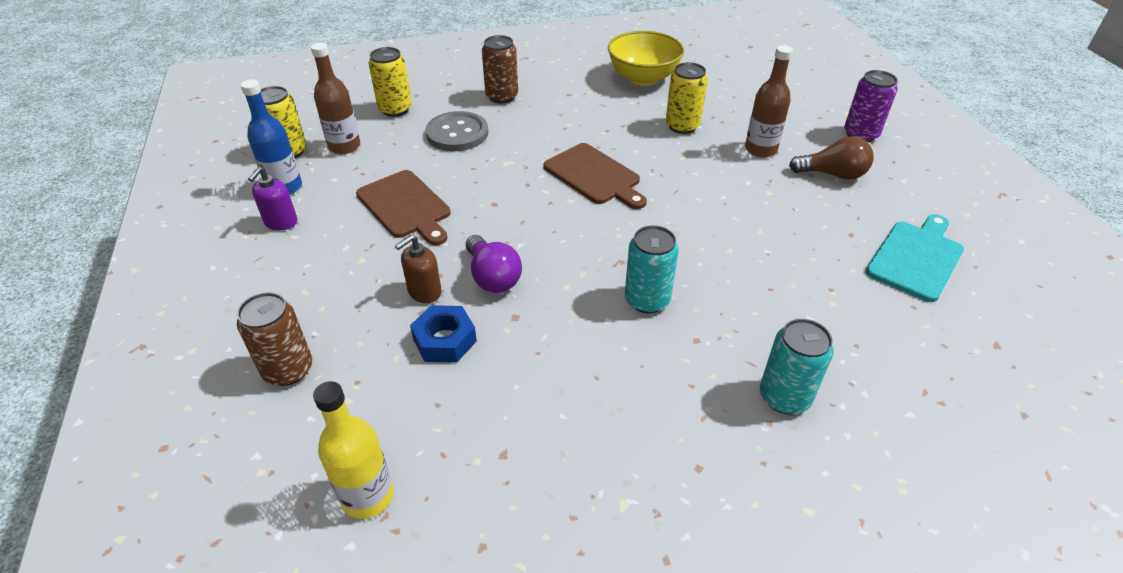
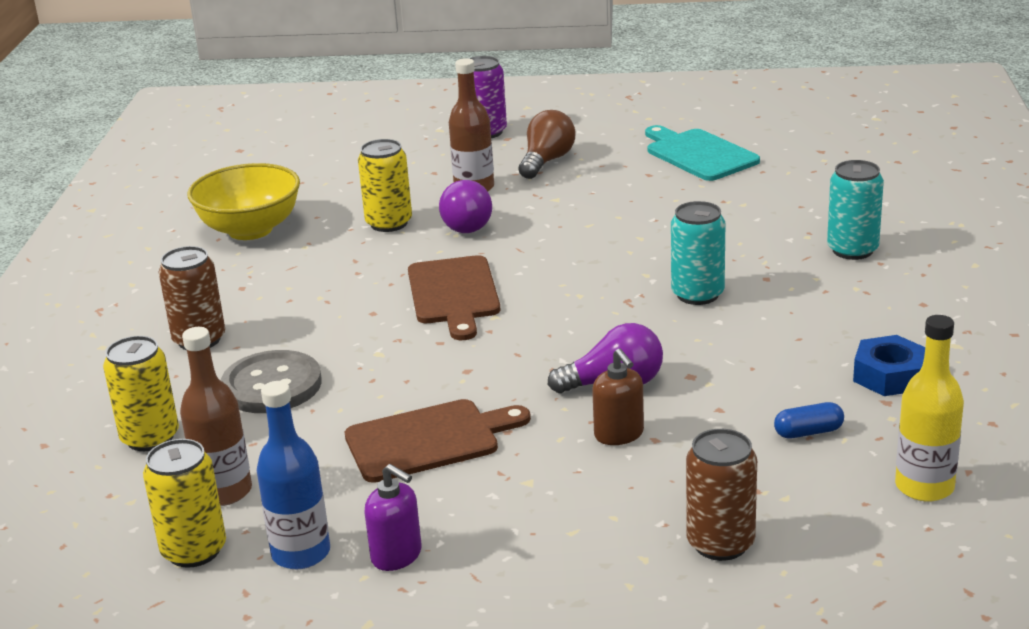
camera: 70 degrees left, 15 degrees down
(443, 403) = (808, 432): none -> blue capsule
(444, 340) = (711, 425): blue nut -> blue nut (889, 376)
(594, 176) = (454, 294): brown cutting board -> brown cutting board turned 105 degrees clockwise
(701, 158) = (465, 224): none -> purple light bulb

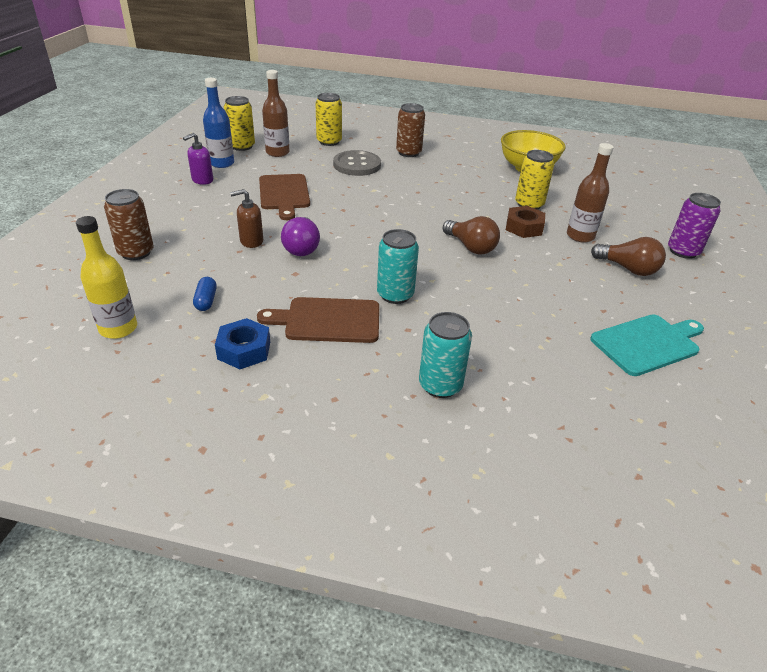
camera: 95 degrees right, 10 degrees up
(454, 294) = (430, 214): brown cutting board -> brown cutting board (328, 320)
(465, 224) = (524, 227): purple light bulb -> brown nut
(542, 256) = (471, 247): none -> brown light bulb

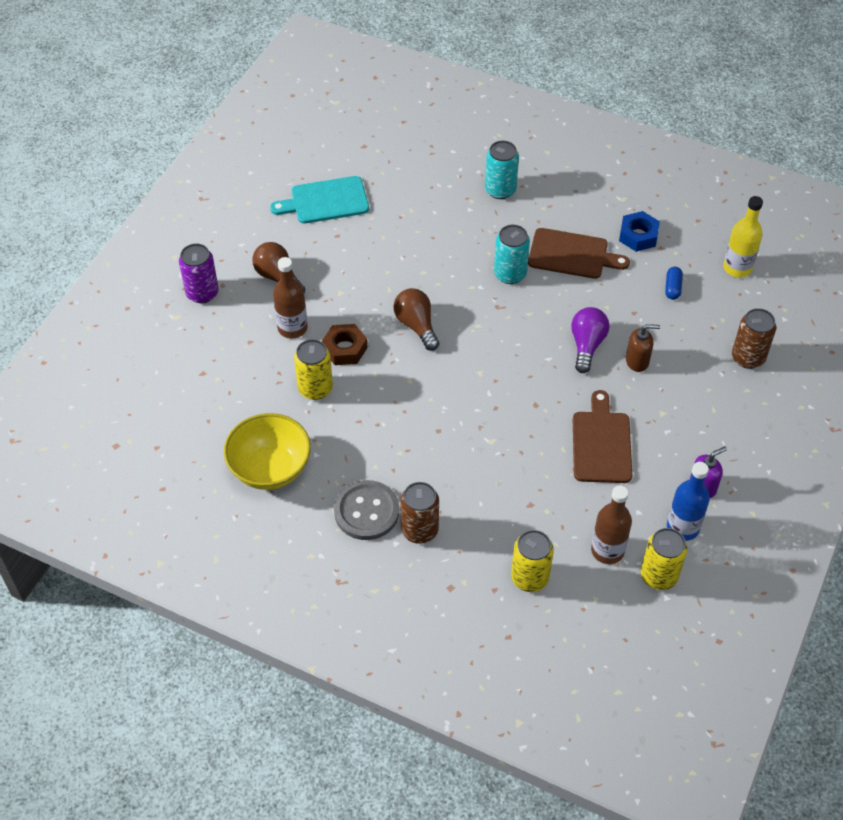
camera: 165 degrees left, 15 degrees up
(357, 165) = (501, 503): grey button -> grey button (366, 511)

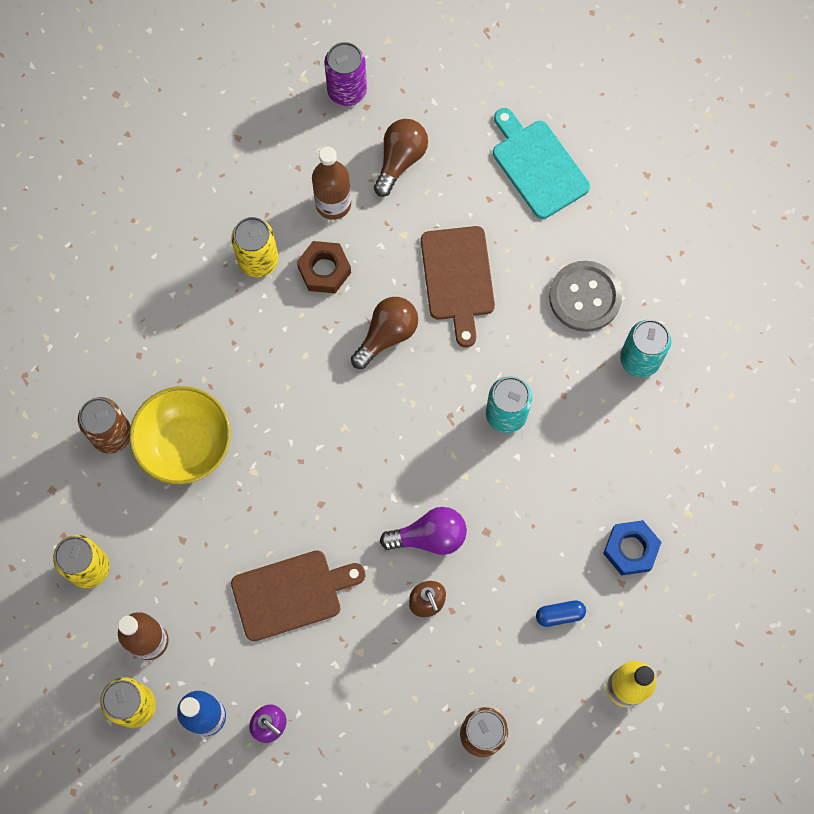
camera: 70 degrees right, 20 degrees up
(270, 469) = (138, 255): yellow bowl -> yellow bowl (186, 445)
(366, 511) = (117, 372): grey button -> grey button (585, 297)
(572, 254) = (567, 477): brown cutting board -> brown cutting board (458, 278)

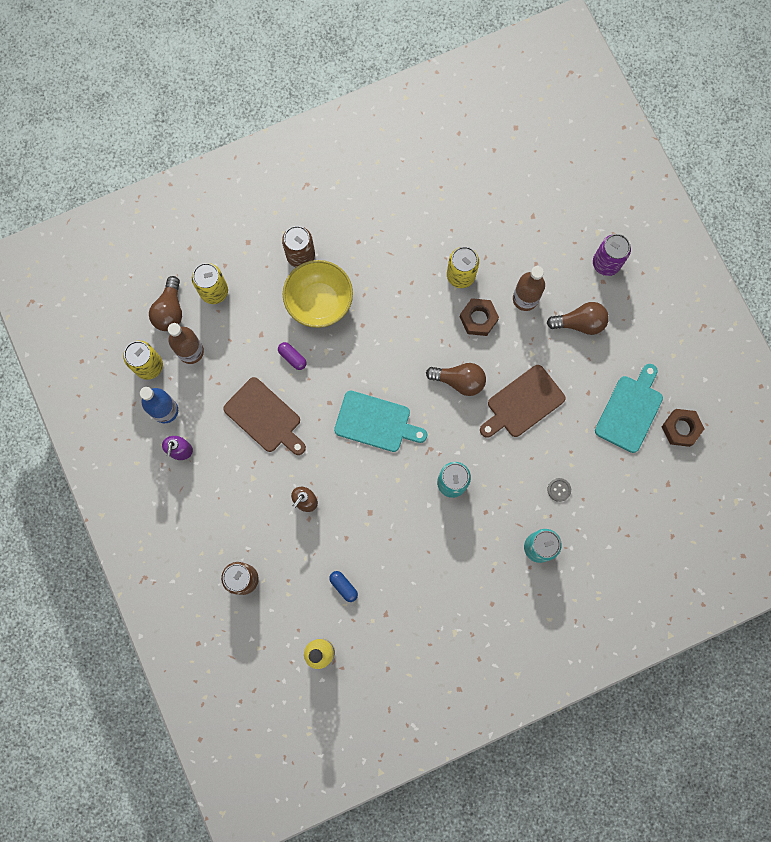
camera: 60 degrees right, 5 degrees up
(78, 638) = (170, 310): none -> brown light bulb
(236, 517) = (292, 357): none -> purple capsule
(379, 461) = (376, 422): none -> turquoise cutting board
(429, 536) = (347, 479): purple light bulb -> none
(585, 297) = (559, 490): grey button -> grey button, size x0.44
(591, 124) = (681, 428): none -> brown nut
(630, 549) = (410, 608): blue nut -> none

